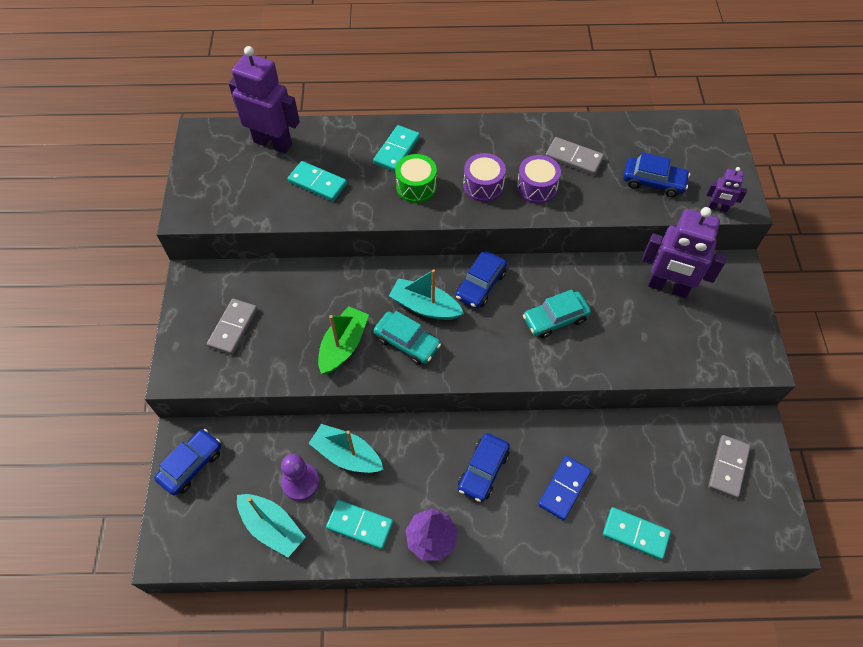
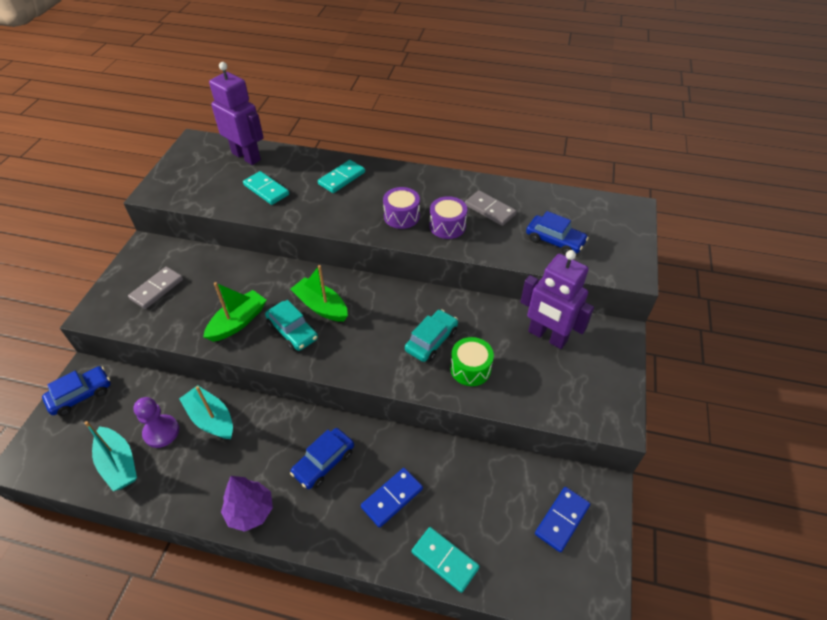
camera: 15 degrees right, 10 degrees down
(360, 525) = (193, 482): turquoise domino -> none
(416, 186) = (344, 207): green drum -> green drum (470, 369)
(425, 306) = (321, 306): turquoise boat -> green boat
(480, 285) = (377, 299): blue car -> none
(555, 319) = (431, 341): turquoise car -> turquoise car turned 135 degrees clockwise
(717, 208) = (607, 272): purple robot -> none
(728, 467) = (562, 519): grey domino -> blue domino

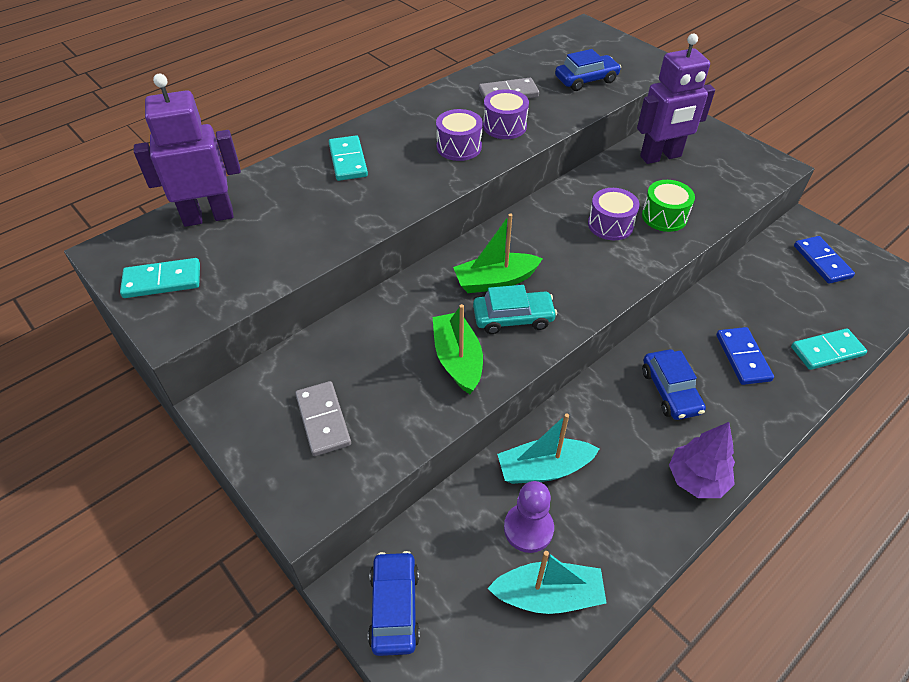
camera: 55 degrees left, 0 degrees up
(266, 190) = (297, 224): turquoise domino -> turquoise domino (162, 281)
(431, 341) = (610, 225): turquoise car -> purple drum

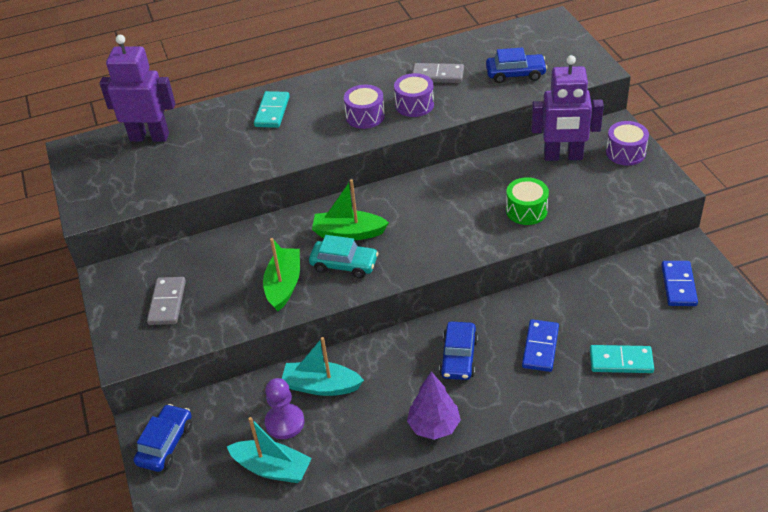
camera: 25 degrees right, 5 degrees down
(162, 281) = (97, 178): turquoise domino -> none
(610, 225) = (474, 208): purple drum -> purple drum (625, 152)

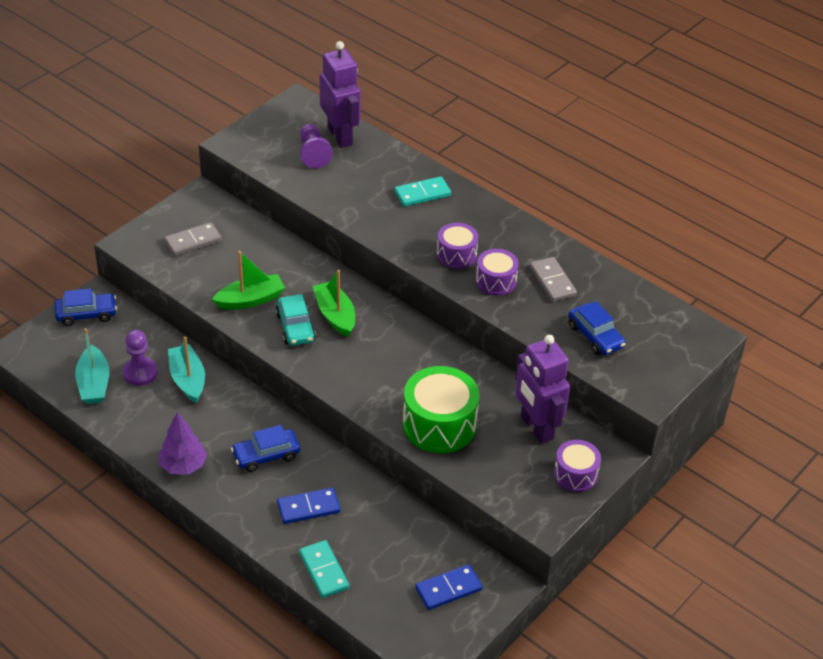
camera: 55 degrees right, 0 degrees up
(156, 161) = (313, 153): none -> purple pawn
(526, 210) = (439, 424): green drum -> green drum, size x1.71

